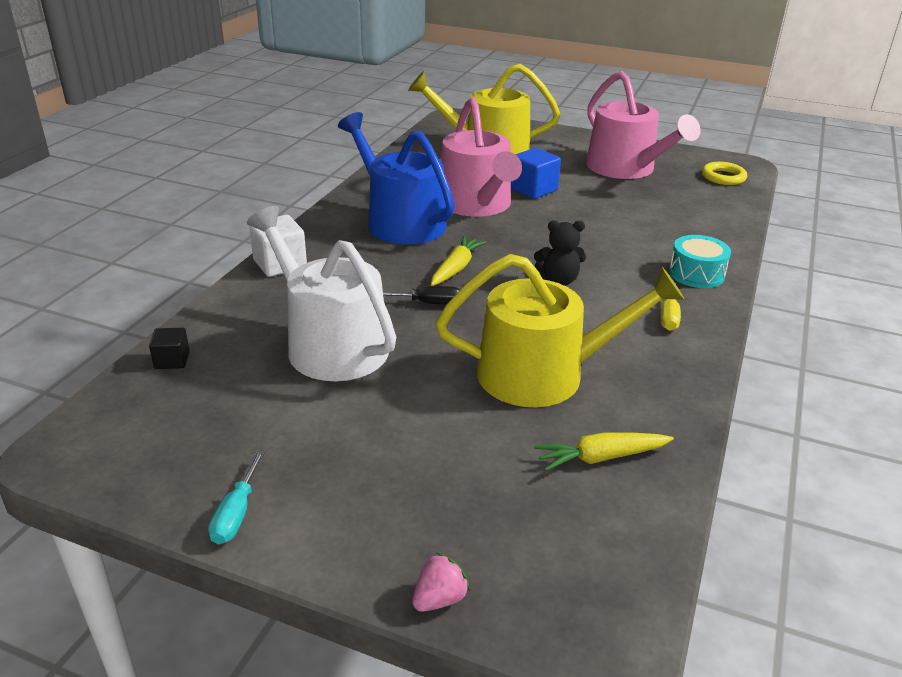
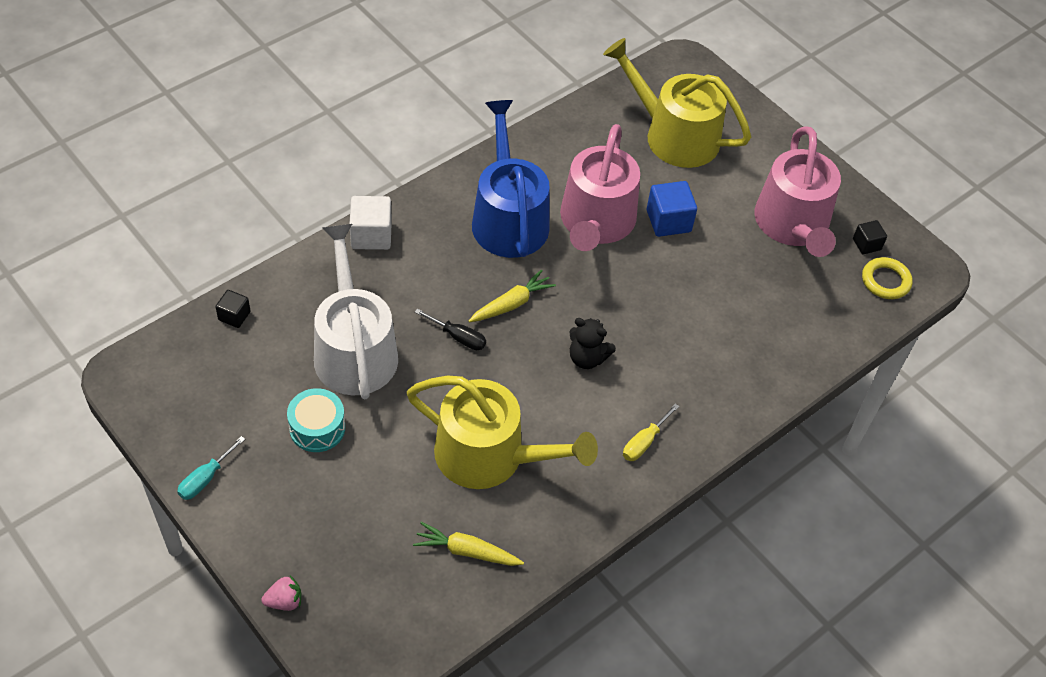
camera: 25 degrees right, 20 degrees up
(687, 164) = (866, 244): none -> black cube
(696, 274) = (718, 404): turquoise drum -> turquoise drum (317, 428)

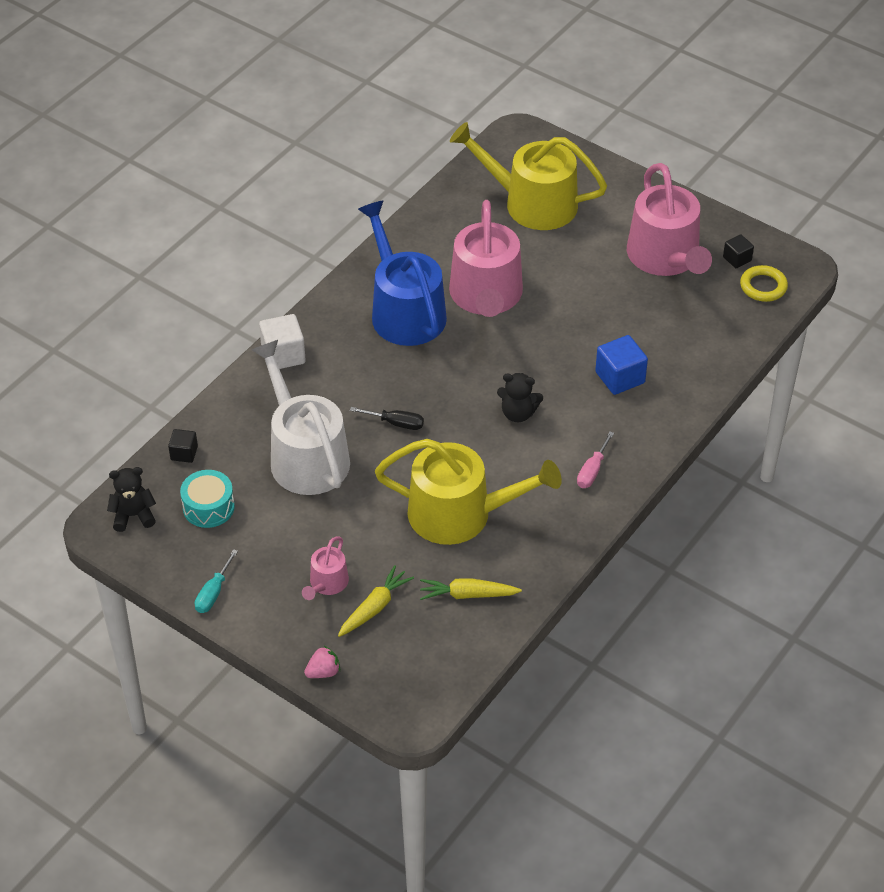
camera: 10 degrees left, 5 degrees down
(158, 371) = (133, 516): none -> black teddy bear
(317, 428) = (297, 528): turquoise drum -> turquoise drum (208, 507)
(325, 499) = (327, 583): none -> pink watering can
(511, 304) = (434, 384): yellow carrot -> yellow carrot (374, 607)
(644, 442) = (592, 471): yellow screwdriver -> pink screwdriver
(668, 221) = (552, 280): blue cube -> blue cube (620, 377)

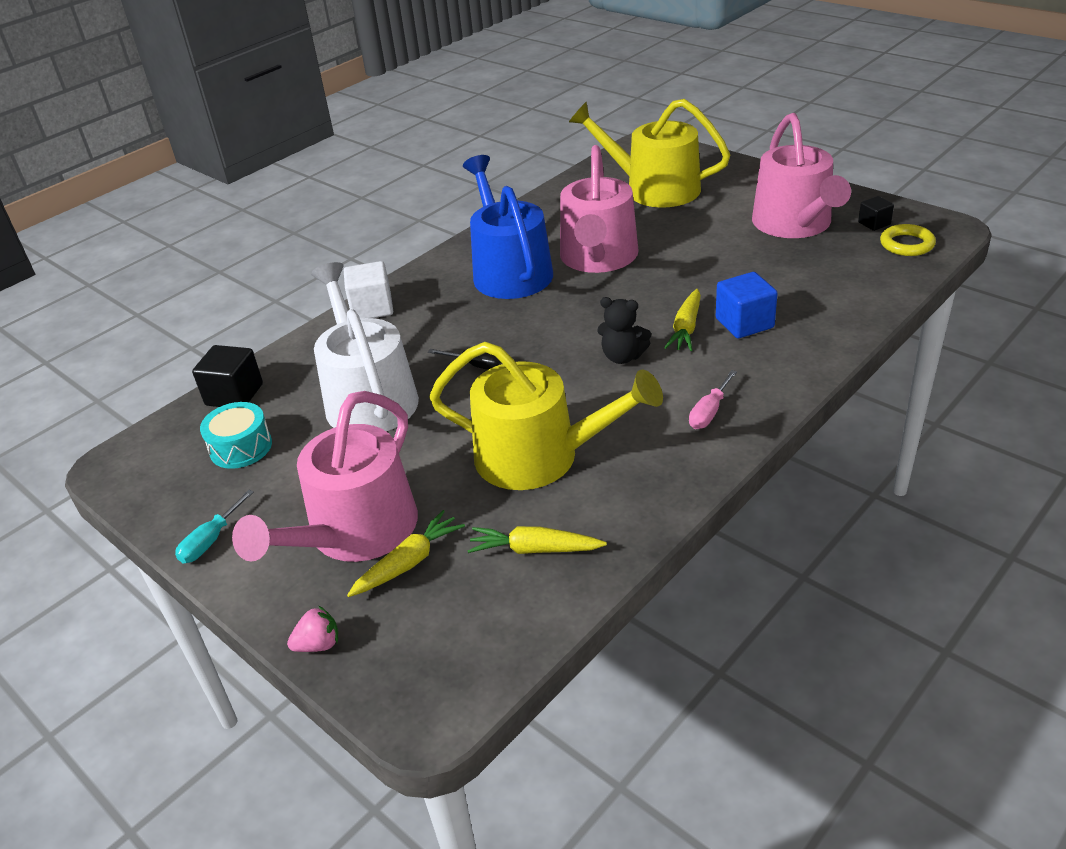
camera: 10 degrees right, 10 degrees down
(133, 516) = (152, 455): black teddy bear -> none
(184, 453) = (234, 395): black cube -> black cube, size x1.68
(327, 583) = (355, 532): pink watering can -> pink watering can, size x2.15
(570, 382) = (686, 328): none -> yellow carrot

